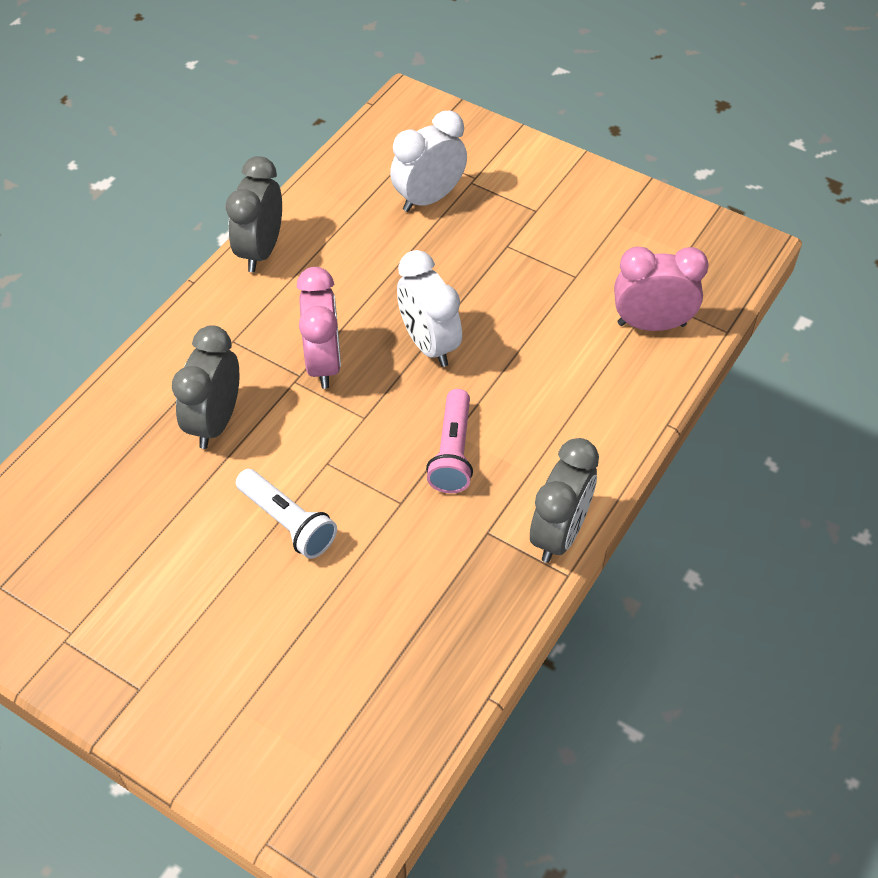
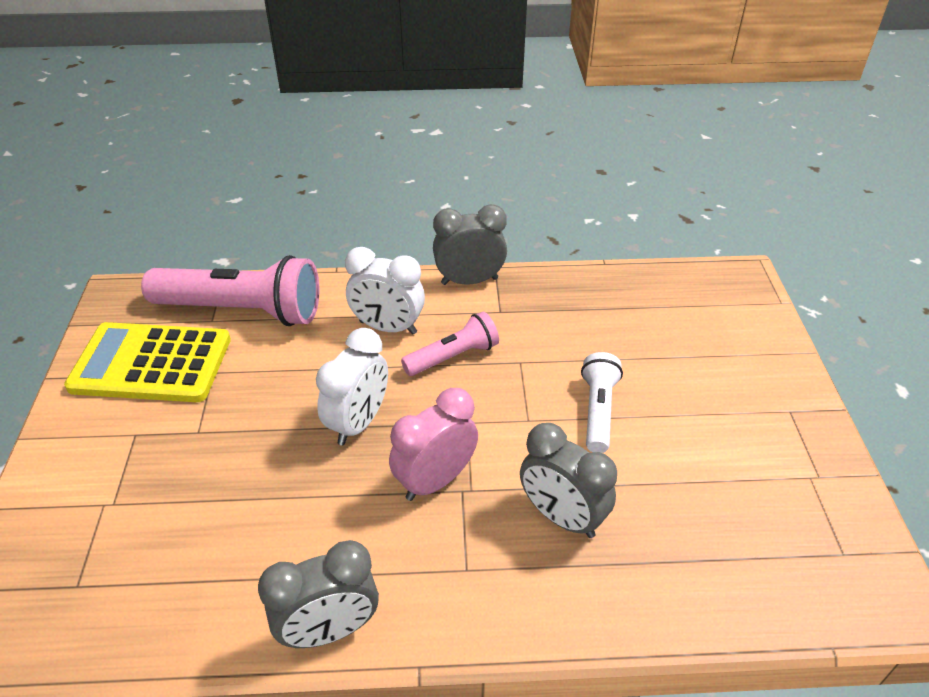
camera: 125 degrees left, 10 degrees down
(215, 422) = (562, 517): grey clock -> grey clock turned 60 degrees clockwise
(429, 198) = (158, 525): white clock -> white clock (388, 327)
(619, 241) = (151, 363): none -> yellow calculator
(651, 324) = (242, 311): pink clock -> pink flashlight

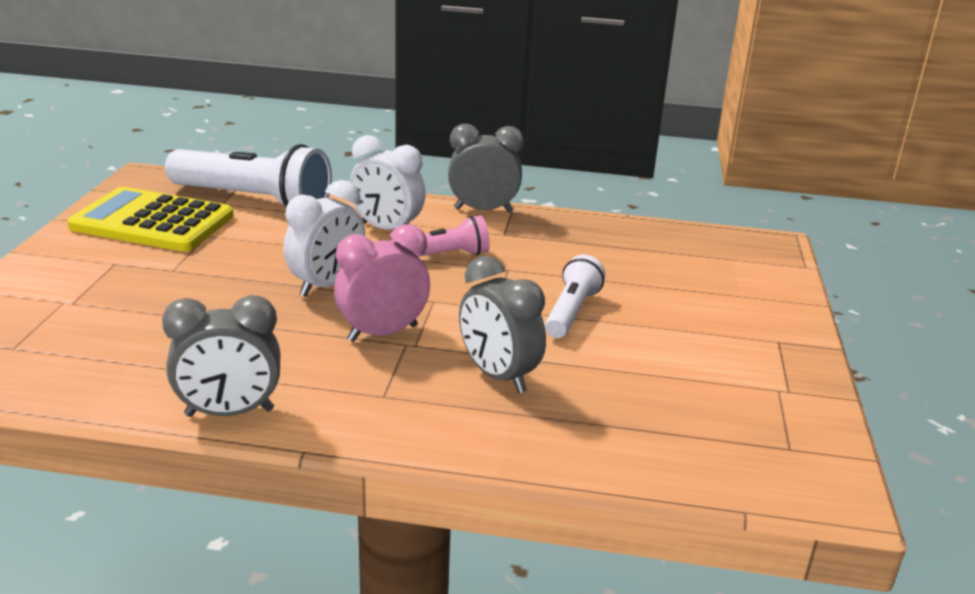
camera: 10 degrees right, 15 degrees down
(242, 311) = (253, 201): pink flashlight -> white flashlight

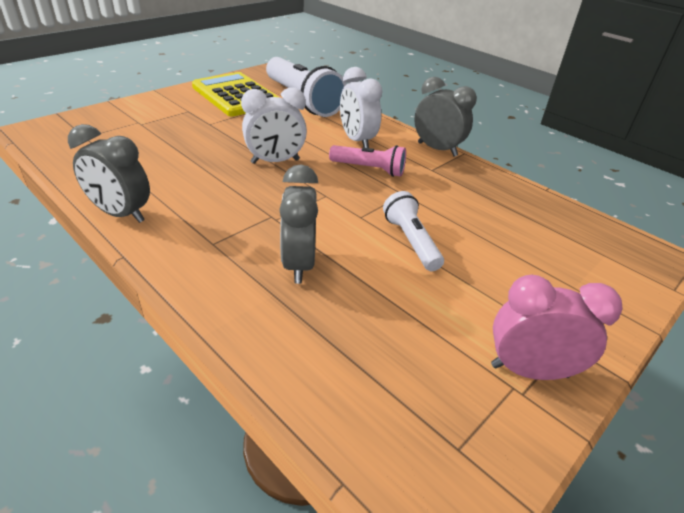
camera: 35 degrees right, 10 degrees up
(382, 333) = (266, 203): pink clock -> pink clock (529, 370)
(571, 312) = (411, 241): white flashlight -> white flashlight turned 75 degrees counterclockwise

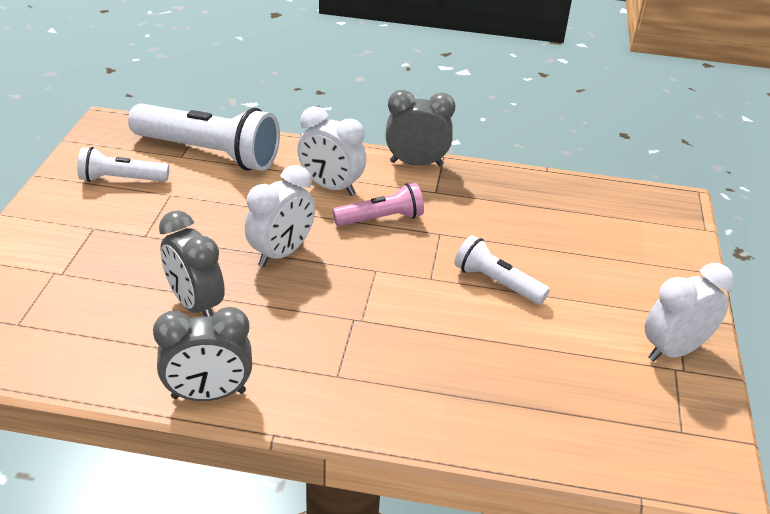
camera: 35 degrees left, 0 degrees up
(235, 95) = (121, 179): yellow calculator -> white flashlight
(298, 264) = (434, 354): grey clock -> grey clock (195, 305)
(529, 370) = (674, 350): pink clock -> white clock

